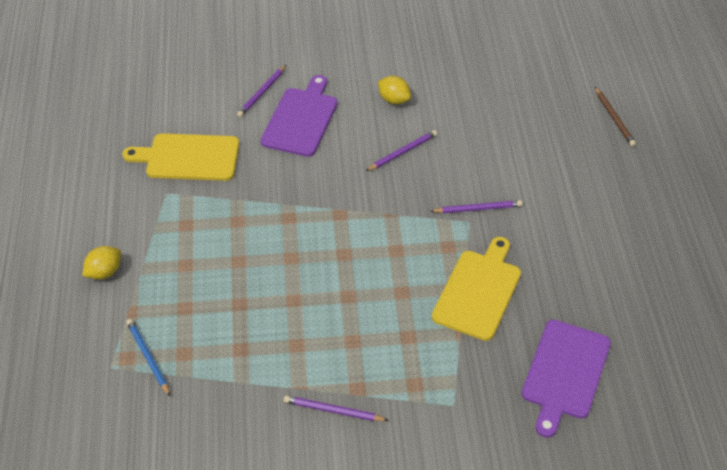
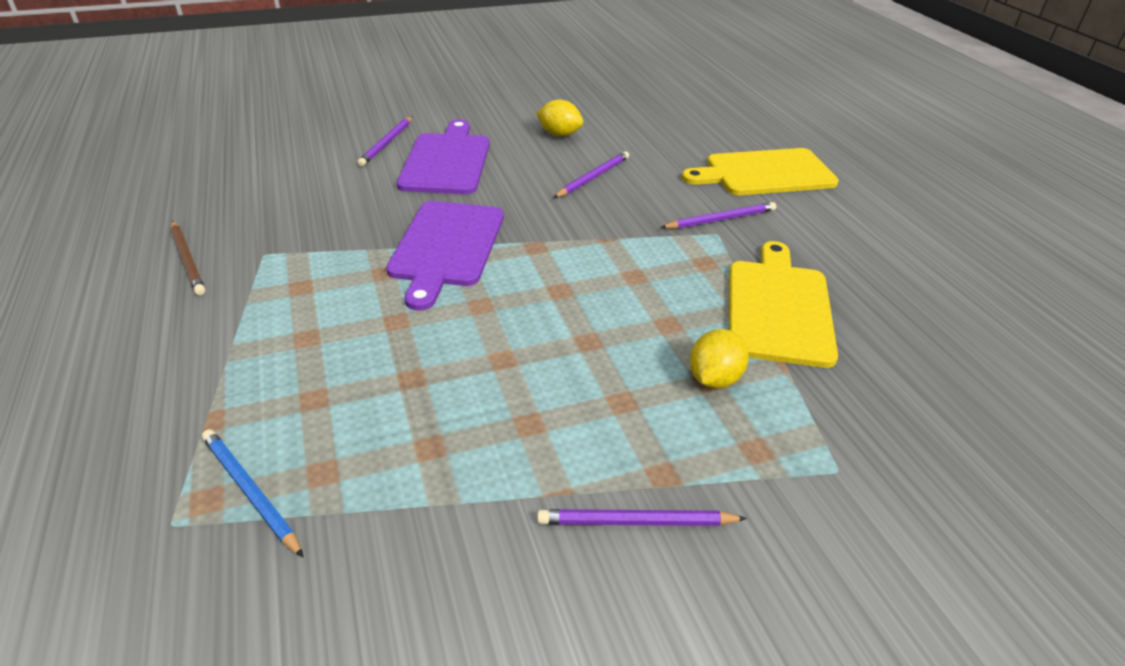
camera: 15 degrees left, 10 degrees down
(104, 272) = (159, 367): yellow lemon -> yellow lemon (714, 378)
(188, 157) = (294, 212): yellow cutting board -> yellow cutting board (765, 173)
(565, 373) = (974, 392): purple cutting board -> purple cutting board (446, 247)
(614, 118) = (824, 126): brown pencil -> brown pencil (188, 259)

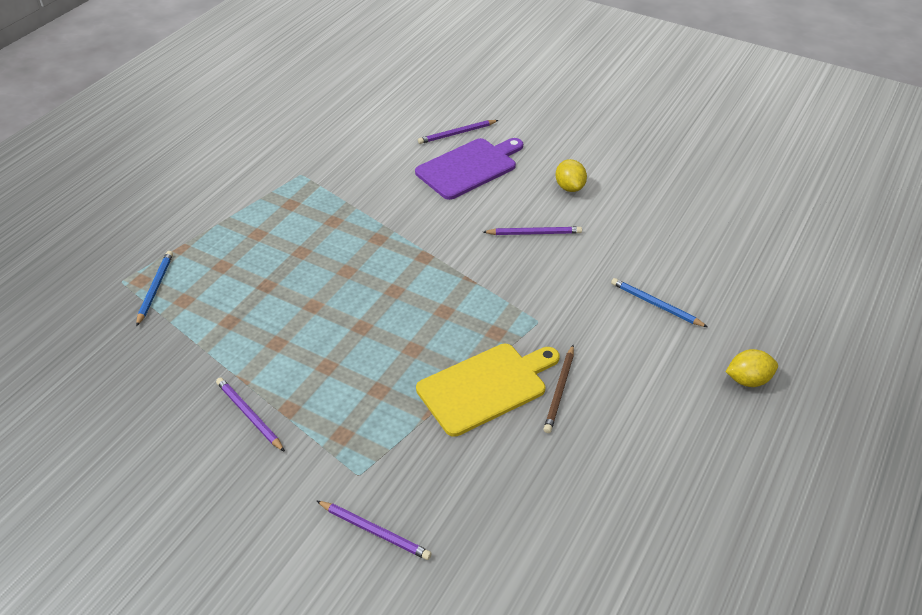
camera: 50 degrees right, 5 degrees up
(188, 259) = (269, 156): brown pencil -> brown pencil (560, 391)
(446, 247) = (382, 226): purple cutting board -> none
(714, 378) = (384, 391): yellow lemon -> yellow lemon (748, 380)
(720, 219) = (559, 314): purple pencil -> purple pencil (375, 531)
(765, 173) = (655, 305): yellow cutting board -> blue pencil

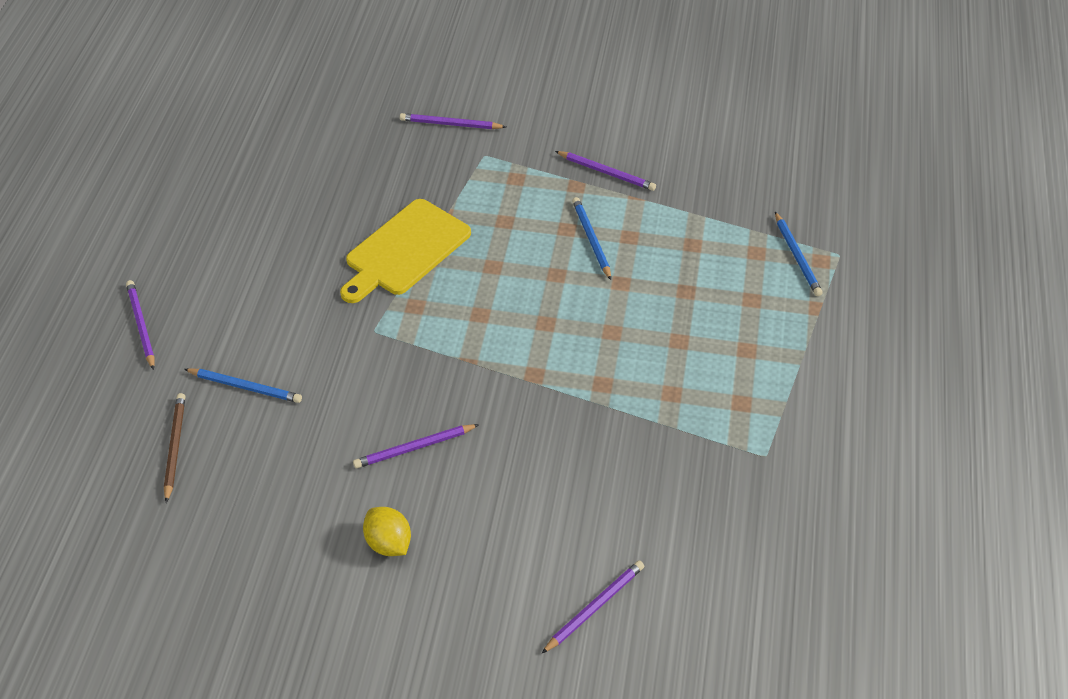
camera: 160 degrees right, 5 degrees up
(311, 350) = (591, 239): none -> blue pencil
(469, 167) = (544, 539): purple cutting board -> none
(560, 391) = (332, 265): brown pencil -> brown pencil (174, 447)
(748, 380) = (141, 325): yellow lemon -> purple pencil

